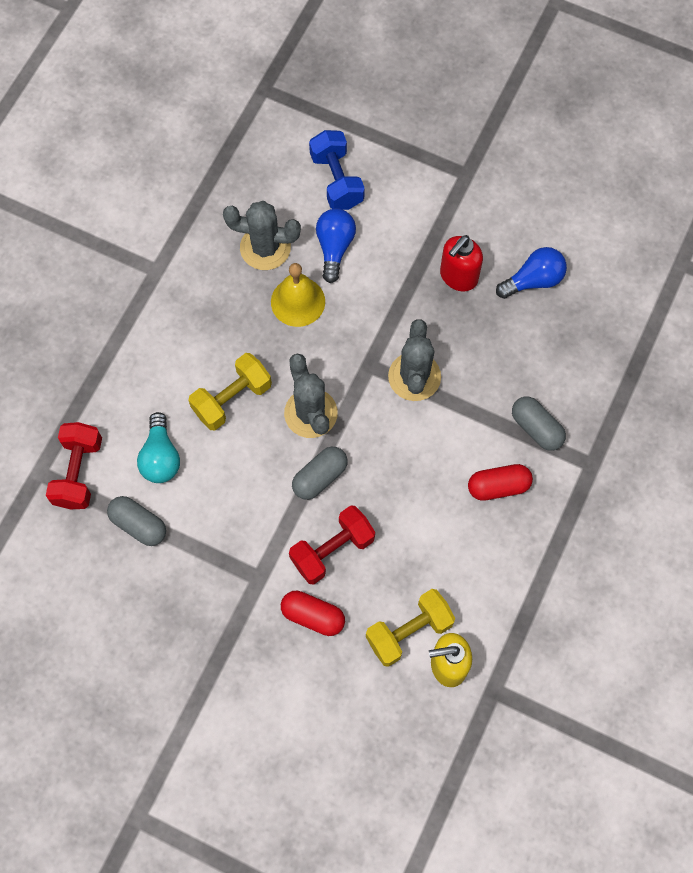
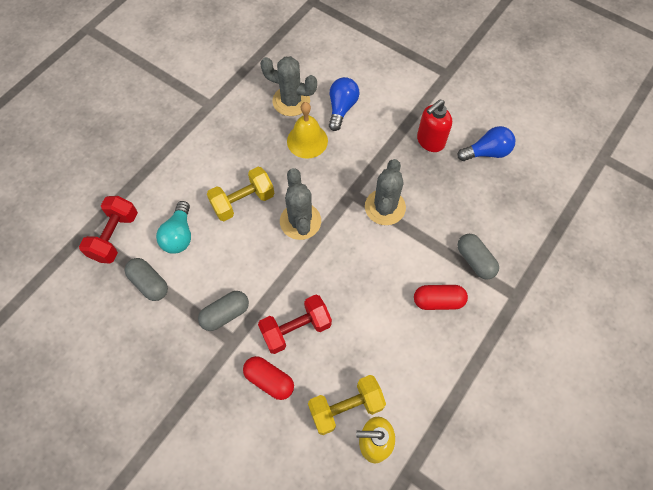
camera: 10 degrees right, 5 degrees down
(320, 477) = (297, 270): grey capsule -> grey capsule (225, 314)
(336, 180) = (352, 64): blue dumbbell -> none

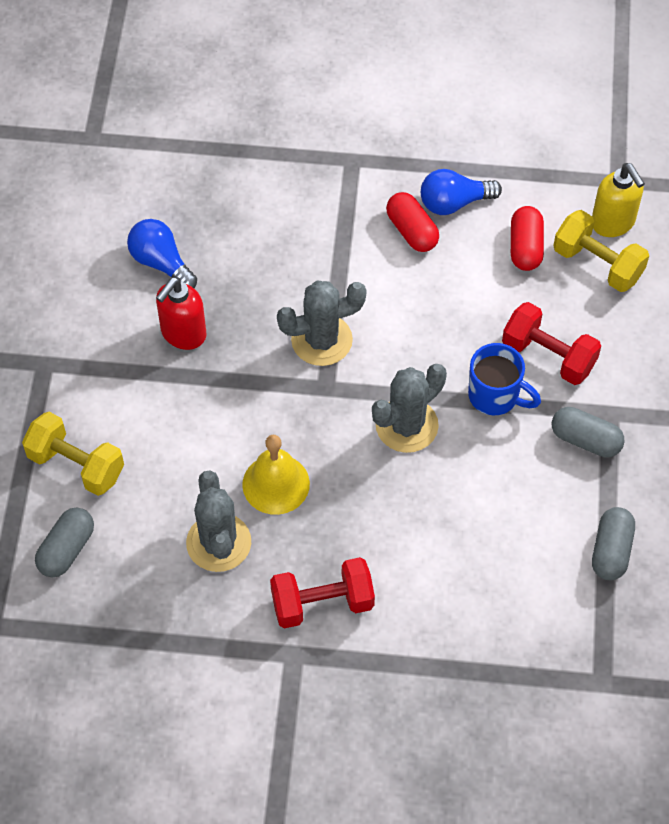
camera: 120 degrees left, 5 degrees down
(115, 236) = (582, 638): red dumbbell -> red dumbbell (322, 603)
(179, 235) = (524, 558): turquoise light bulb -> none
(243, 201) = (424, 510): yellow dumbbell -> yellow dumbbell (76, 465)
(269, 380) = (624, 351): red capsule -> red capsule (525, 247)
(288, 280) = (495, 396): none -> blue mug
(341, 108) = (191, 468): blue light bulb -> blue light bulb (454, 203)
(430, 141) = (183, 334): red soap dispenser -> red soap dispenser turned 105 degrees clockwise
(475, 260) = (333, 215): grey capsule -> grey capsule (66, 549)

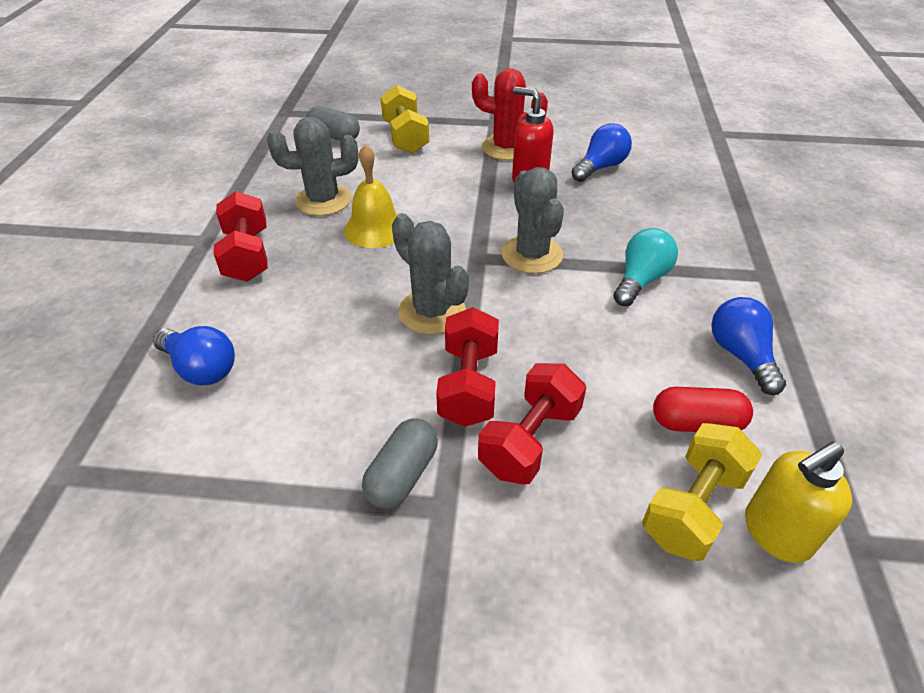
camera: 90 degrees right, 15 degrees down
(76, 465) = (405, 137): yellow dumbbell -> yellow dumbbell turned 45 degrees counterclockwise
(110, 353) = (506, 148): none -> red cactus
(360, 256) = (640, 280): none -> turquoise light bulb
(412, 231) = (686, 319): red capsule -> none
(486, 607) = (201, 368): none -> blue light bulb
(495, 396) = (468, 385): blue mug -> red dumbbell
(611, 551) = (234, 494): grey capsule -> none

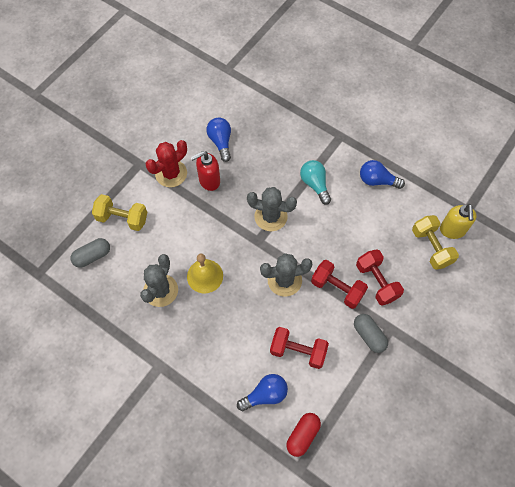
camera: 60 degrees left, 20 degrees up
(247, 255) = (189, 347): red dumbbell -> red dumbbell (298, 351)
(696, 423) = (399, 220): red capsule -> red capsule (302, 435)

